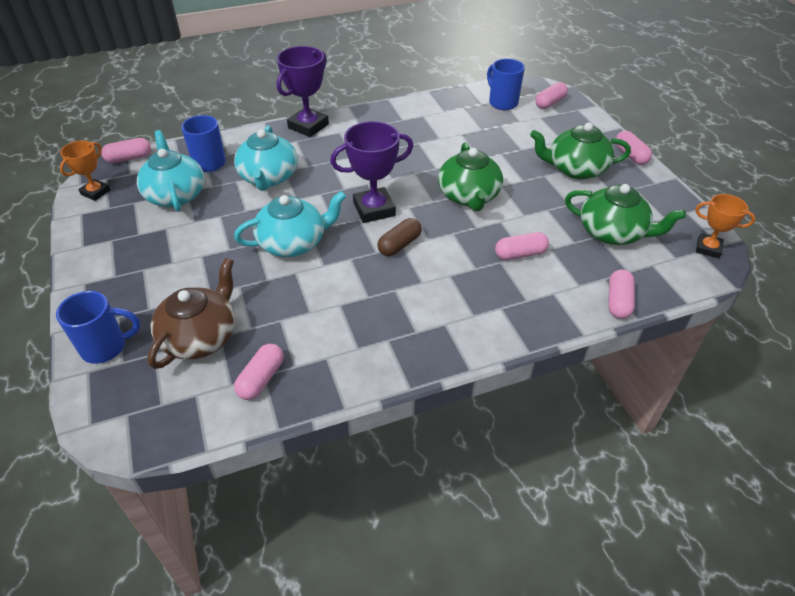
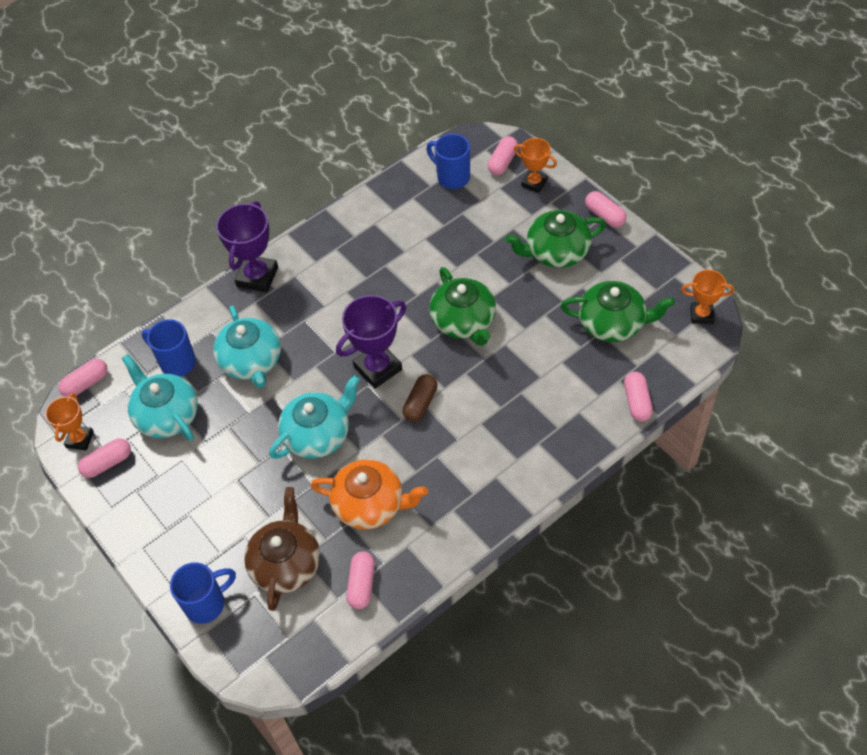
camera: 15 degrees left, 10 degrees up
(309, 311) = (370, 504): none -> orange teapot
(520, 254) = (536, 377): pink capsule -> pink capsule (107, 463)
(572, 121) = (534, 183): none -> orange trophy

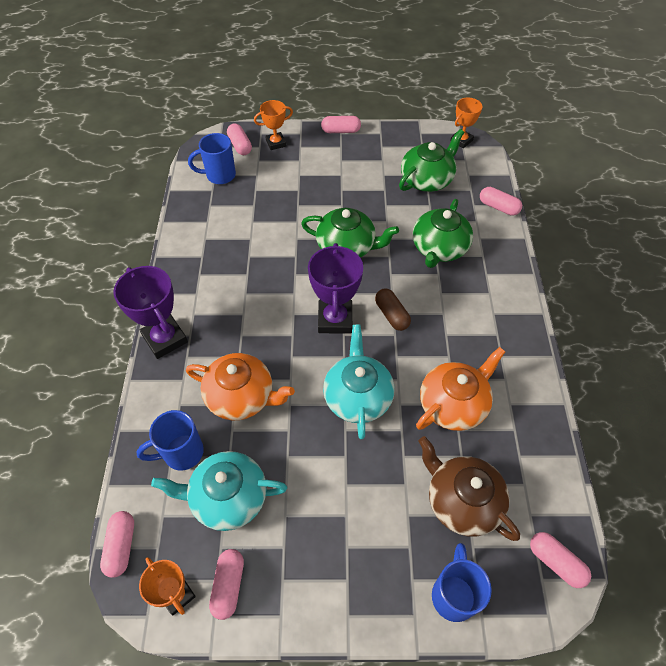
camera: 55 degrees left, 0 degrees up
(251, 361) = (241, 396): turquoise teapot -> orange teapot
(361, 584) = (523, 458): pink capsule -> pink capsule (555, 562)
(556, 252) = (342, 168): green teapot -> green teapot (439, 248)

